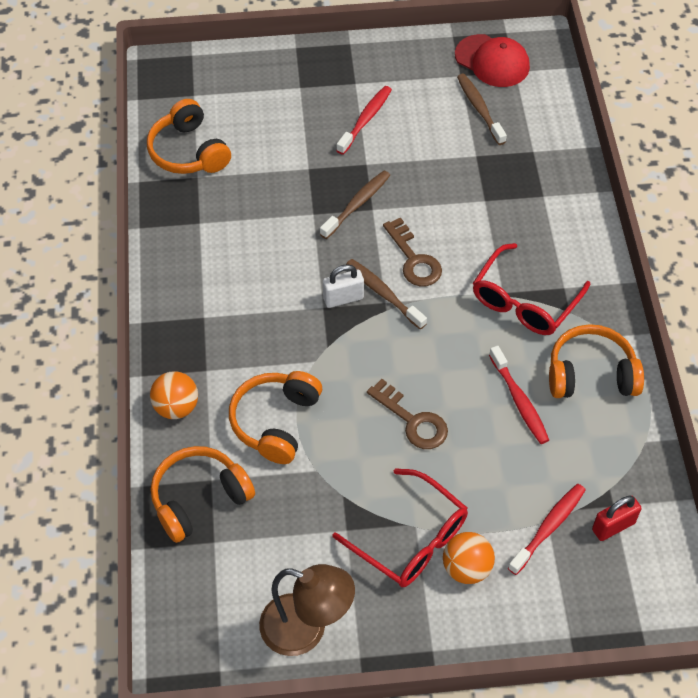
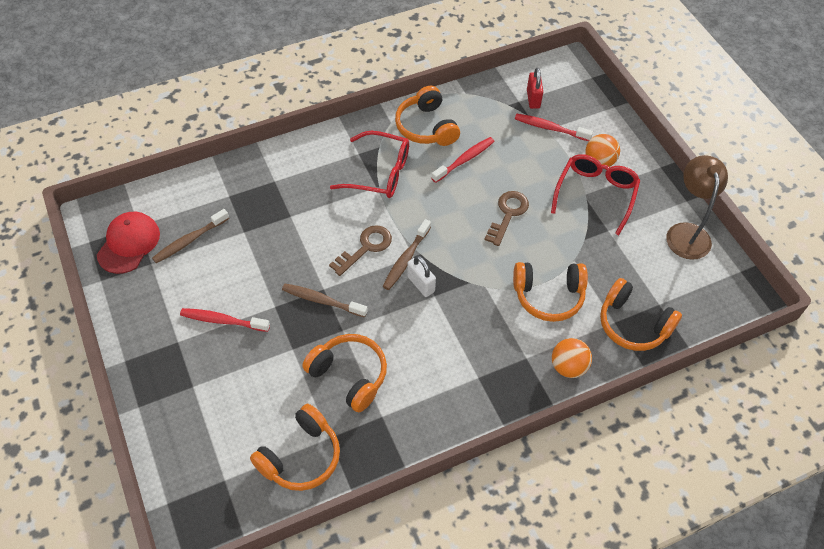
camera: 110 degrees left, 0 degrees up
(257, 207) = (349, 375): none -> orange headphones
(613, 526) = (533, 99): red padlock -> red padlock turned 45 degrees clockwise

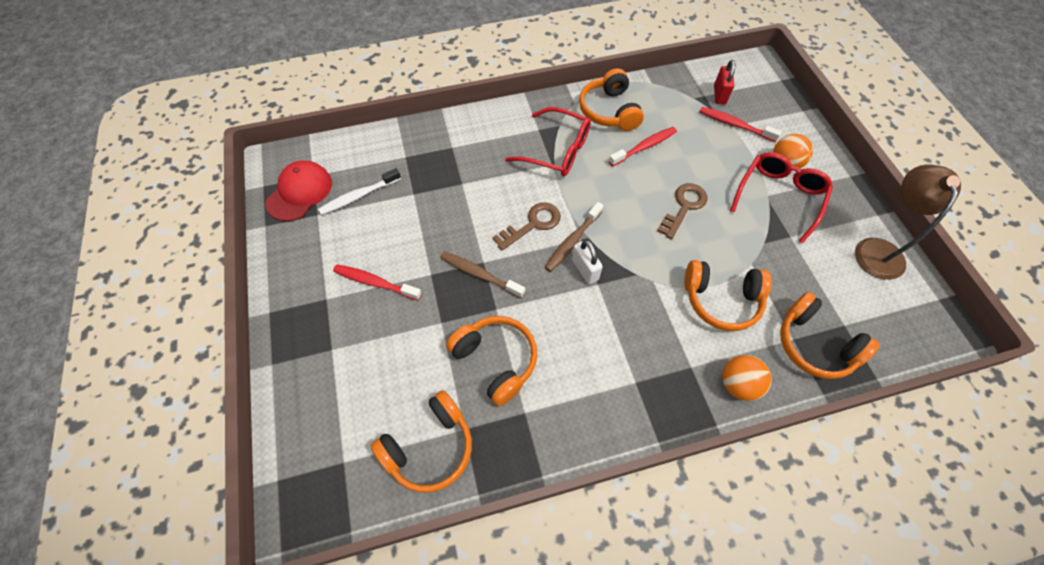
camera: 10 degrees right, 5 degrees up
(189, 240) = (358, 196): brown toothbrush -> white toothbrush

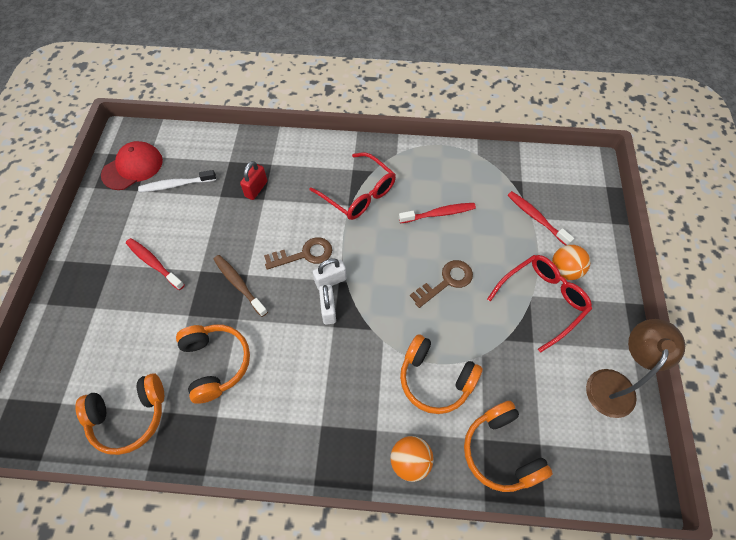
camera: 20 degrees right, 0 degrees up
(572, 241) = (330, 281): brown toothbrush -> white padlock
(609, 111) = (424, 170): orange headphones -> none
(719, 95) = (536, 184): red padlock -> red padlock (256, 189)

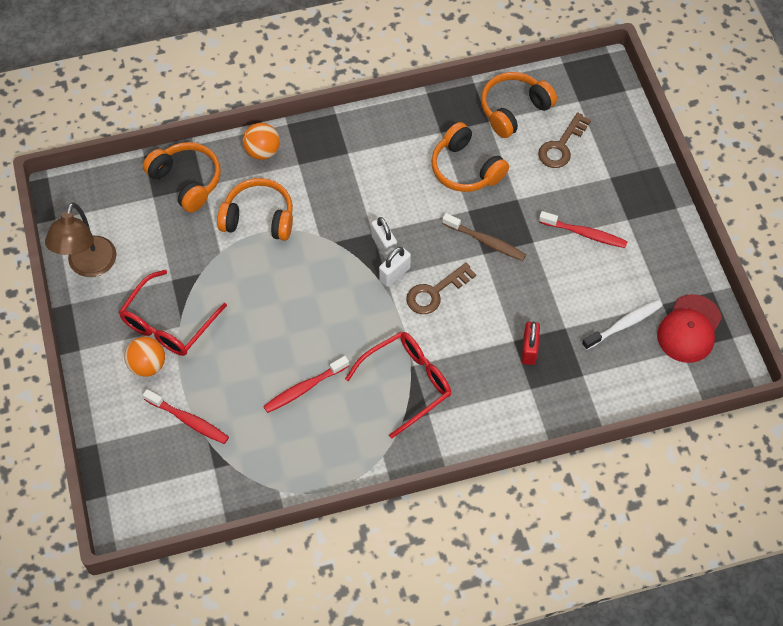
camera: 160 degrees right, 0 degrees up
(359, 194) = (407, 383): red glasses -> red glasses turned 120 degrees clockwise
(446, 281) = (273, 312): brown key -> brown key (561, 146)

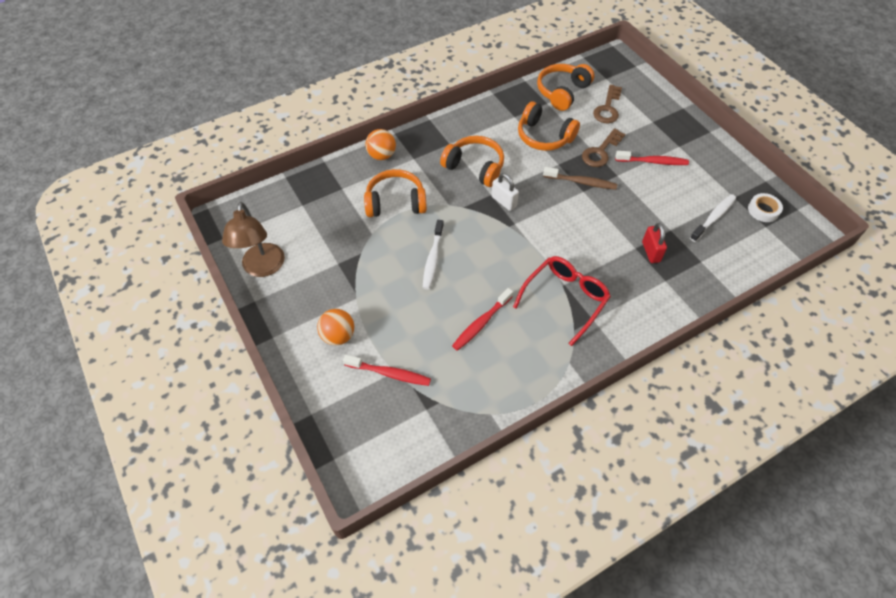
camera: 15 degrees left, 5 degrees down
(168, 324) = (346, 298): red glasses -> none
(187, 181) = (327, 188): orange headphones -> orange headphones (475, 167)
(277, 299) = (433, 259): none -> white toothbrush
(394, 274) = (520, 220): white padlock -> none
(435, 292) = (558, 226): brown key -> brown key (600, 152)
(689, 329) = (763, 210): red cap -> white tape

